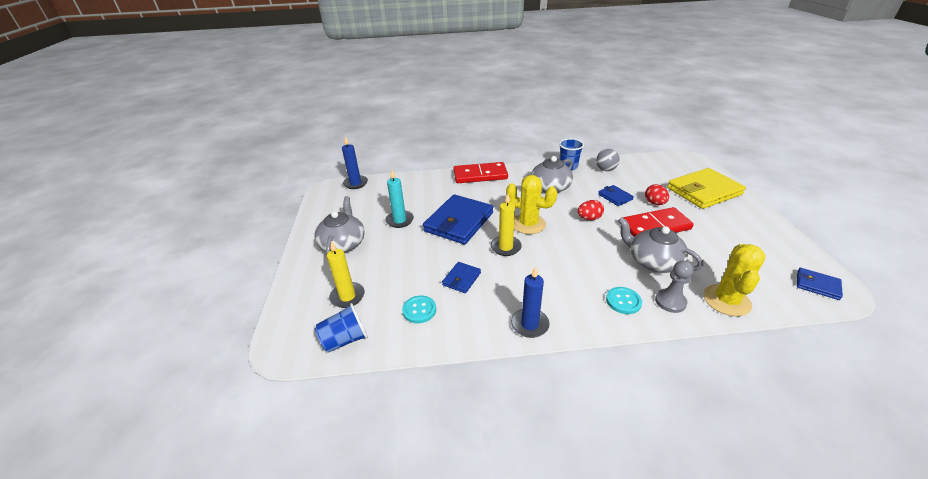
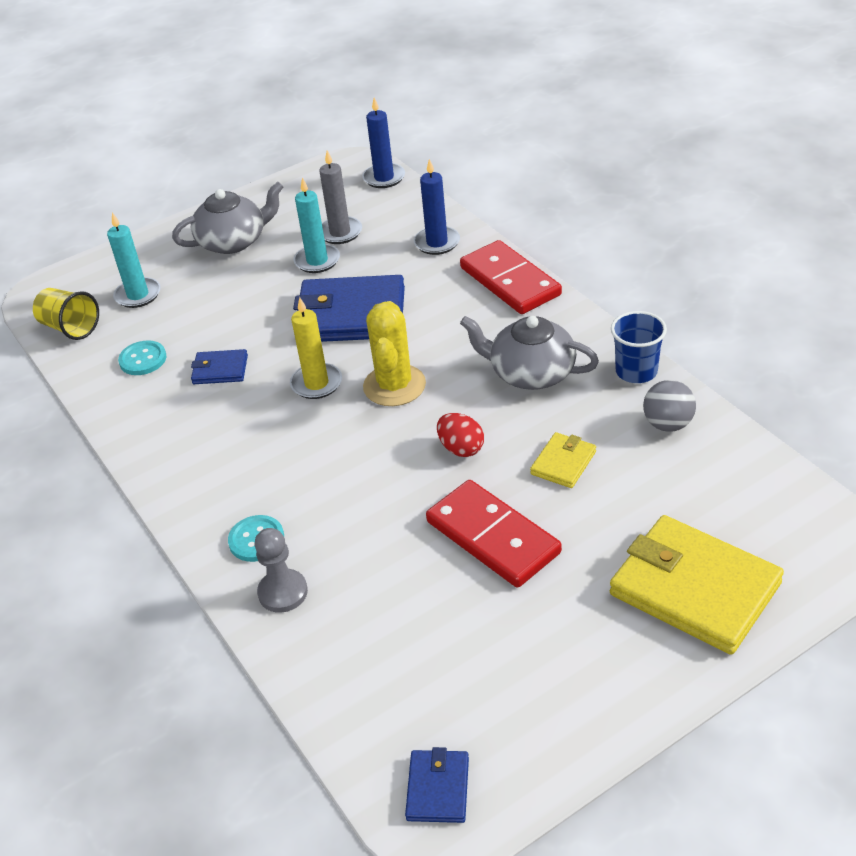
camera: 65 degrees right, 5 degrees up
(345, 340) = (70, 328): blue cup -> yellow cup
(347, 296) = (138, 295): yellow candle -> turquoise candle
(384, 207) = (340, 232): none -> grey candle
(529, 324) = (163, 461): blue candle -> blue candle (437, 243)
(615, 197) = (563, 463): blue wallet -> yellow wallet
(653, 261) = (378, 554): grey teapot -> none
(654, 203) = (581, 521): red egg -> none
(726, 300) = (322, 660): yellow cactus -> none

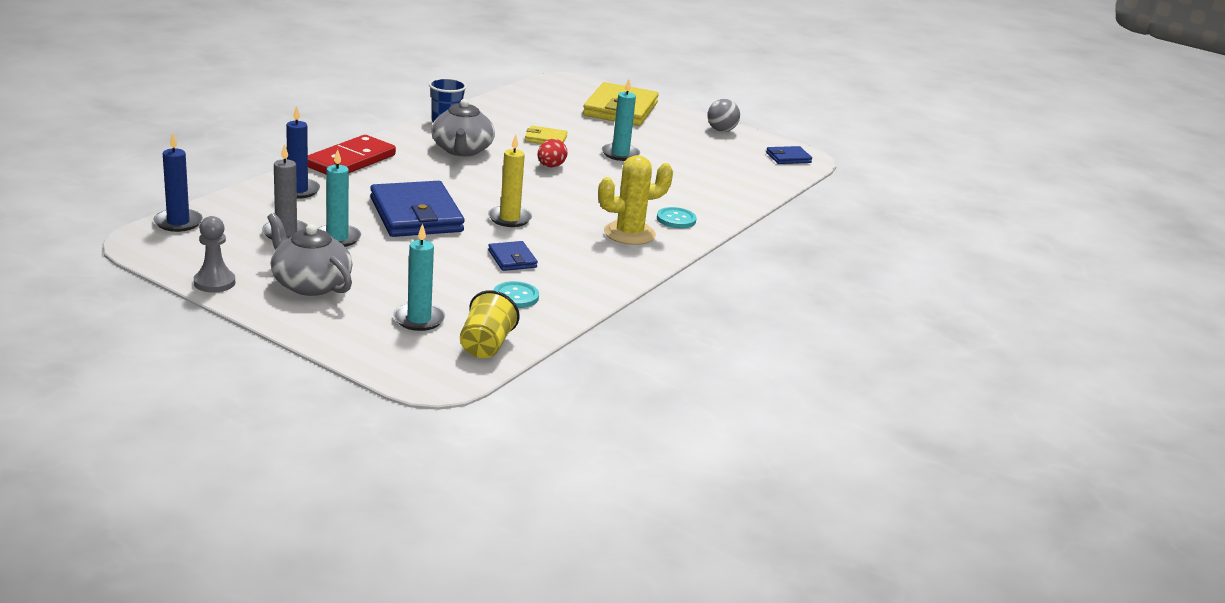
camera: 120 degrees left, 15 degrees down
(283, 592) = (709, 206): grey pawn -> grey pawn (214, 282)
(394, 386) = (498, 191): yellow cactus -> yellow cactus (629, 234)
(493, 537) = (620, 154): red domino -> turquoise candle
(668, 424) = (494, 114): grey ball -> grey ball (721, 130)

